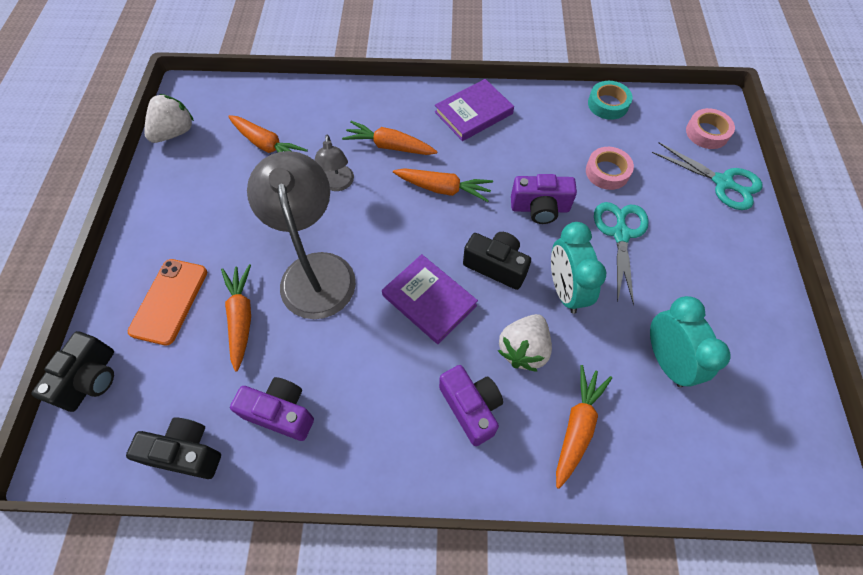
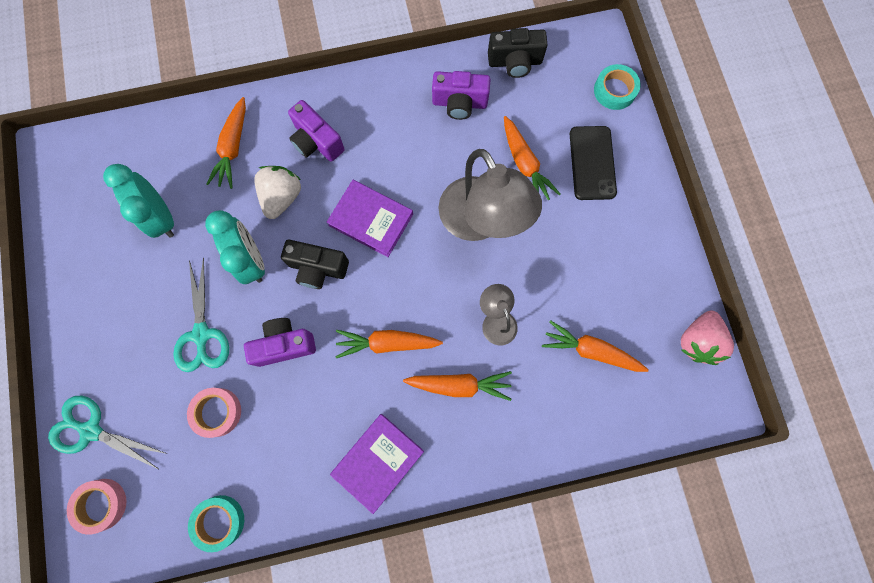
camera: 165 degrees right, 15 degrees up
(91, 379) = (614, 90): black camera -> turquoise tape
(169, 301) = (592, 163): orange phone -> black phone
(175, 132) = (697, 341): white strawberry -> pink strawberry

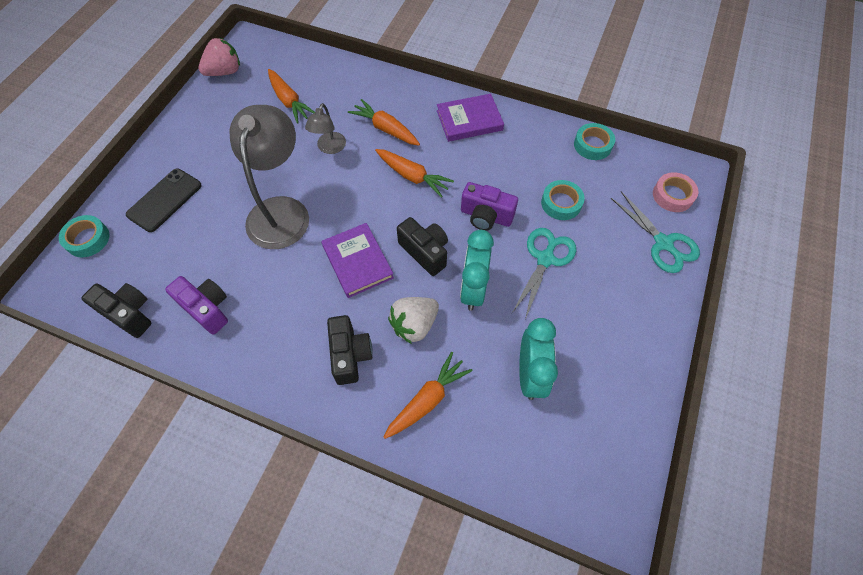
camera: 145 degrees left, 15 degrees down
(217, 412) = (561, 203): pink tape -> turquoise tape
(316, 142) = (350, 355): purple camera -> black camera
(524, 164) = (210, 229): orange carrot -> none

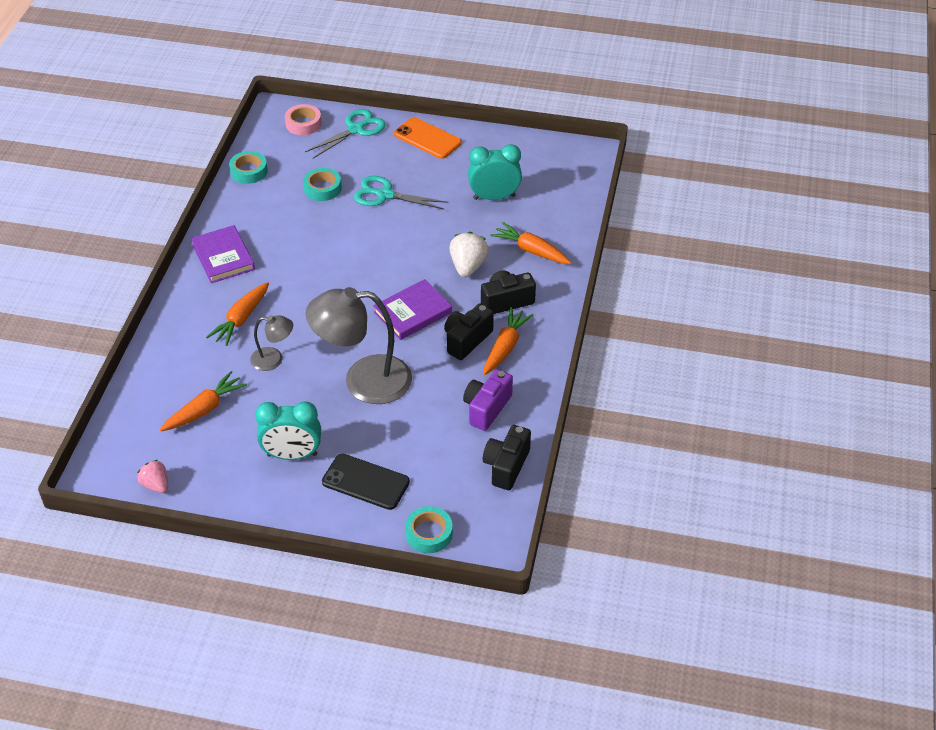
camera: 100 degrees left, 15 degrees down
(224, 72) = (156, 485): pink strawberry -> pink strawberry, size x0.66
(412, 176) = (304, 289): orange carrot -> orange carrot (505, 347)
(414, 325) = (468, 266): white strawberry -> white strawberry turned 120 degrees counterclockwise
(425, 252) = (393, 269): black camera -> black camera (466, 340)
(473, 289) = (425, 235): turquoise clock -> turquoise clock (292, 455)
(486, 216) = (345, 234): purple camera -> none
(647, 316) = (427, 138): none -> orange phone

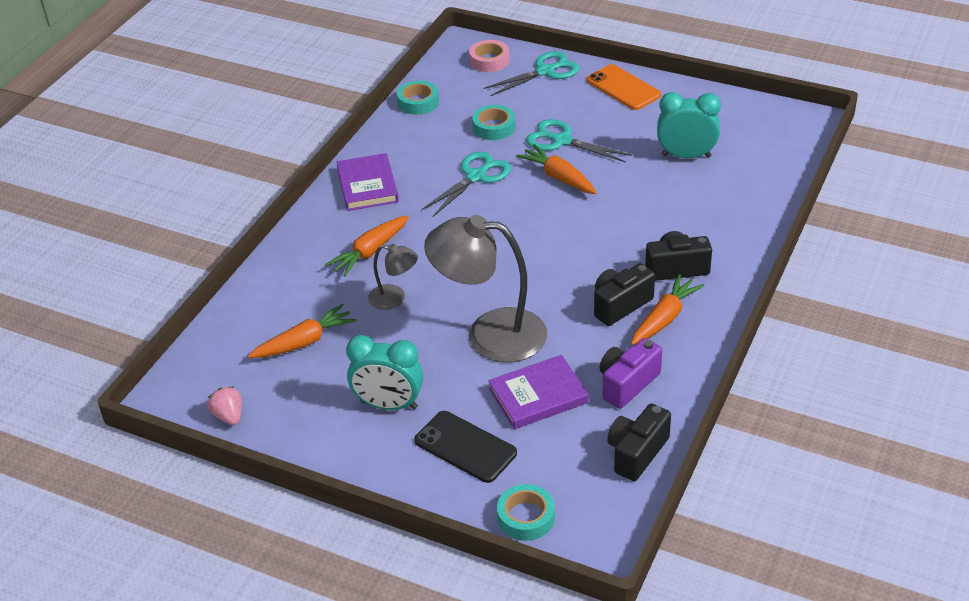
camera: 15 degrees right, 5 degrees down
(317, 237) = (476, 176): none -> turquoise scissors
(412, 312) = (564, 267): purple book -> purple book (538, 395)
(468, 266) = (639, 226): white strawberry -> none
(531, 250) = (717, 217): orange carrot -> orange carrot (559, 177)

